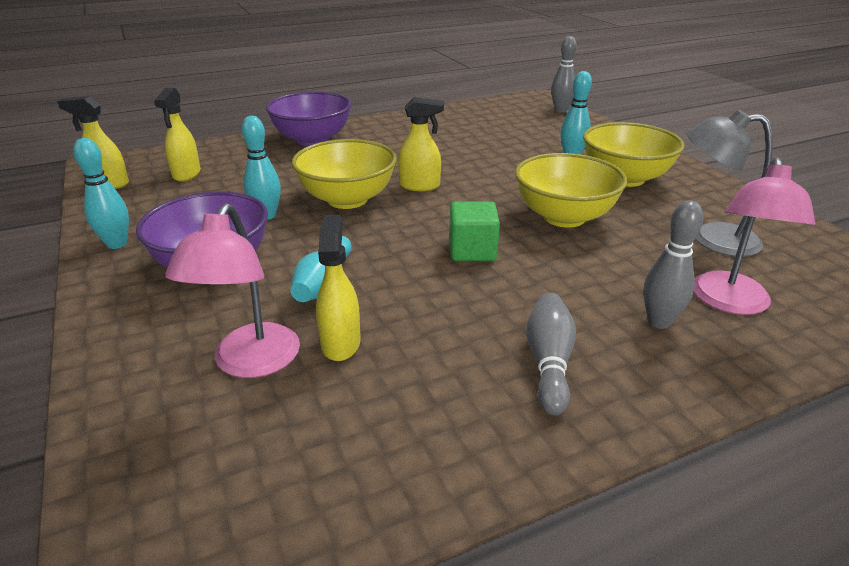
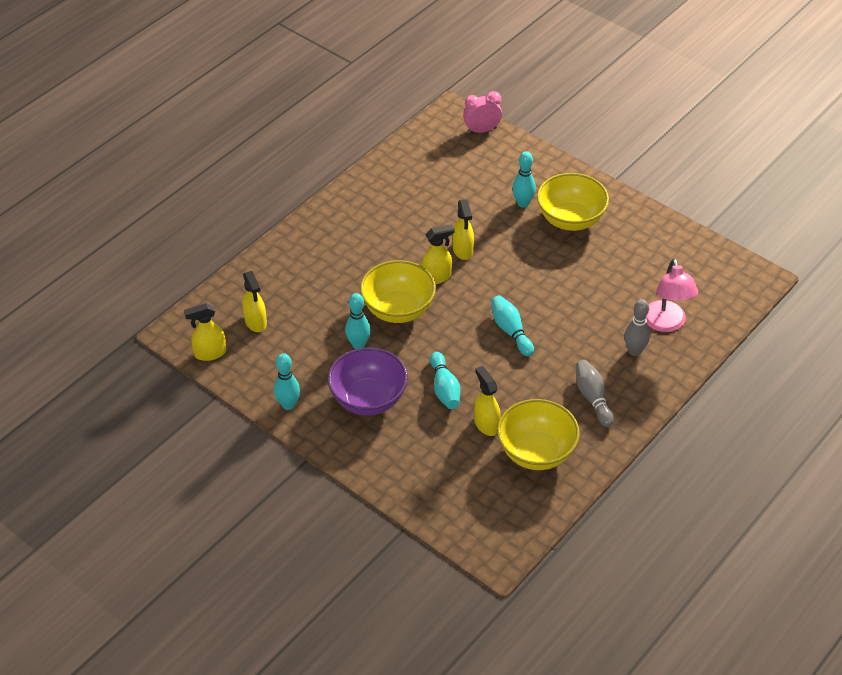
camera: 25 degrees left, 15 degrees up
(250, 363) = (452, 452): pink lamp -> none
(312, 140) = (310, 245): purple bowl -> none
(470, 174) = (463, 250): none -> yellow spray bottle
(472, 250) = (511, 331): green cube -> turquoise bowling pin
(560, 110) = (482, 130): grey bowling pin -> pink clock
(564, 217) = (549, 279): yellow bowl -> yellow bowl (536, 452)
(711, 239) = (643, 270): grey lamp -> none

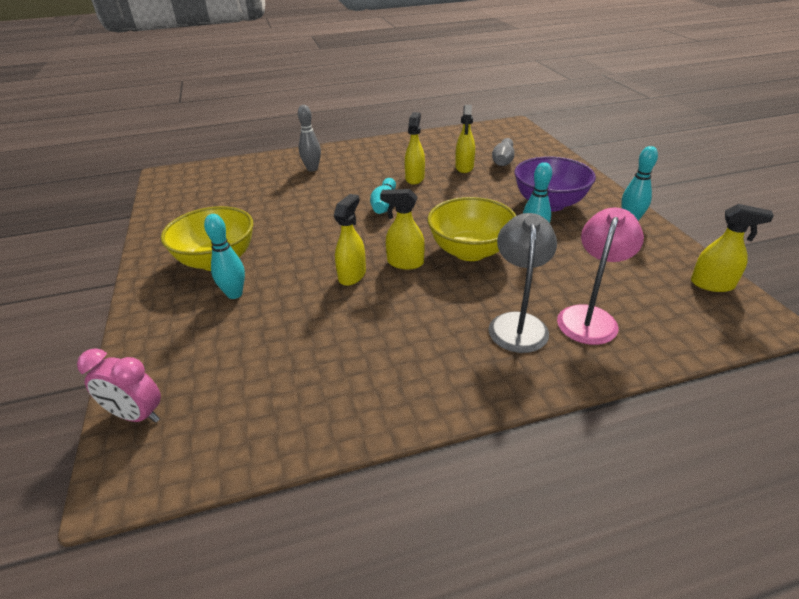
camera: 145 degrees left, 10 degrees down
(256, 322) = (643, 294): yellow spray bottle -> yellow spray bottle (415, 178)
(327, 262) = (517, 323): none -> grey lamp
(444, 388) = (477, 191): turquoise bowling pin -> none
(536, 452) = (444, 149): yellow bowl -> none
(592, 398) = (374, 158): grey bowling pin -> grey bowling pin (503, 160)
(666, 324) = (268, 174): pink lamp -> pink lamp (589, 317)

